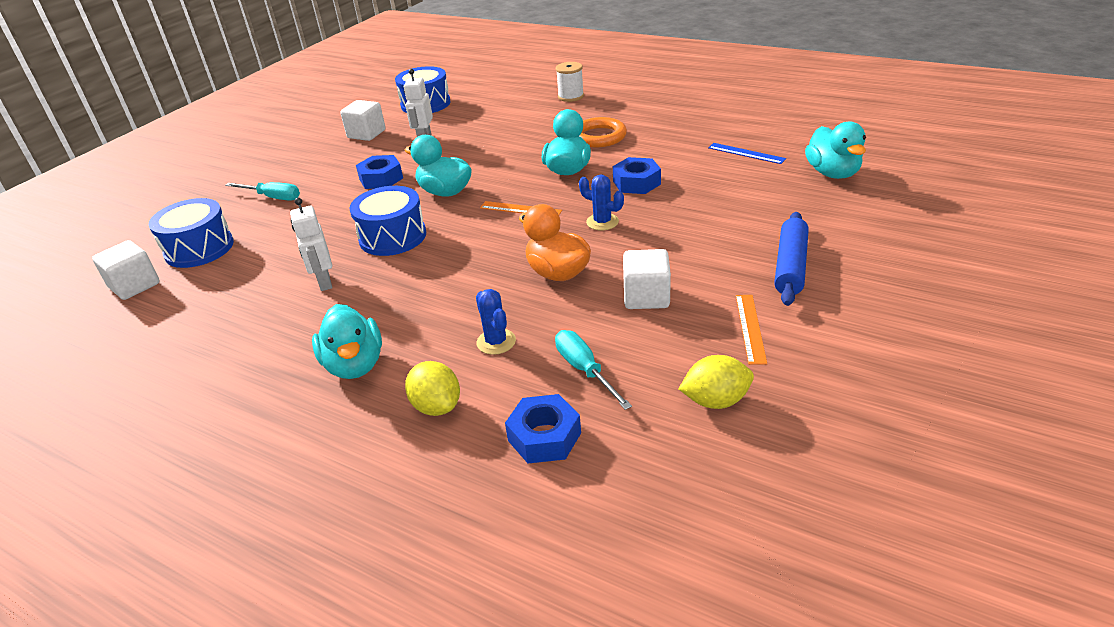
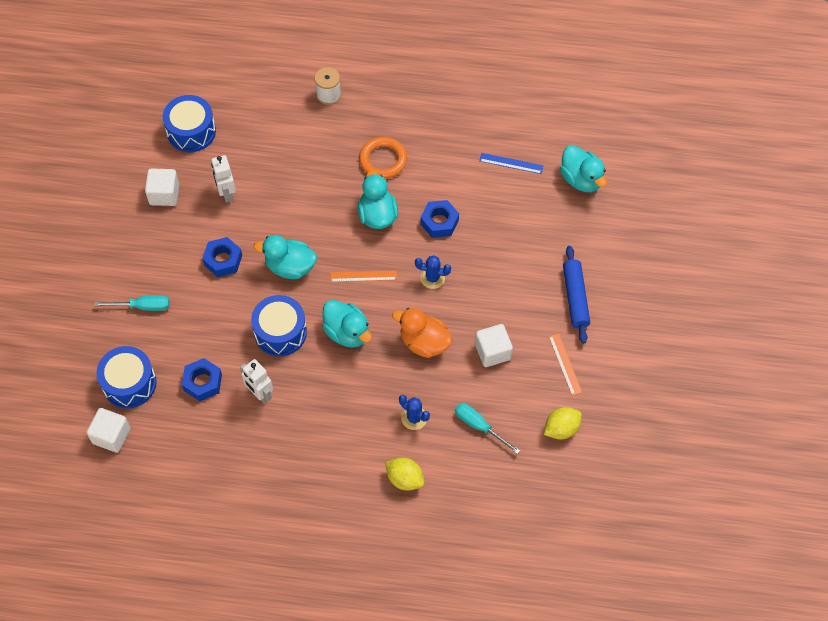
camera: 25 degrees left, 25 degrees up
(355, 365) = (333, 462): turquoise duck -> turquoise duck (347, 332)
(544, 437) = (477, 482): blue nut -> blue nut (203, 382)

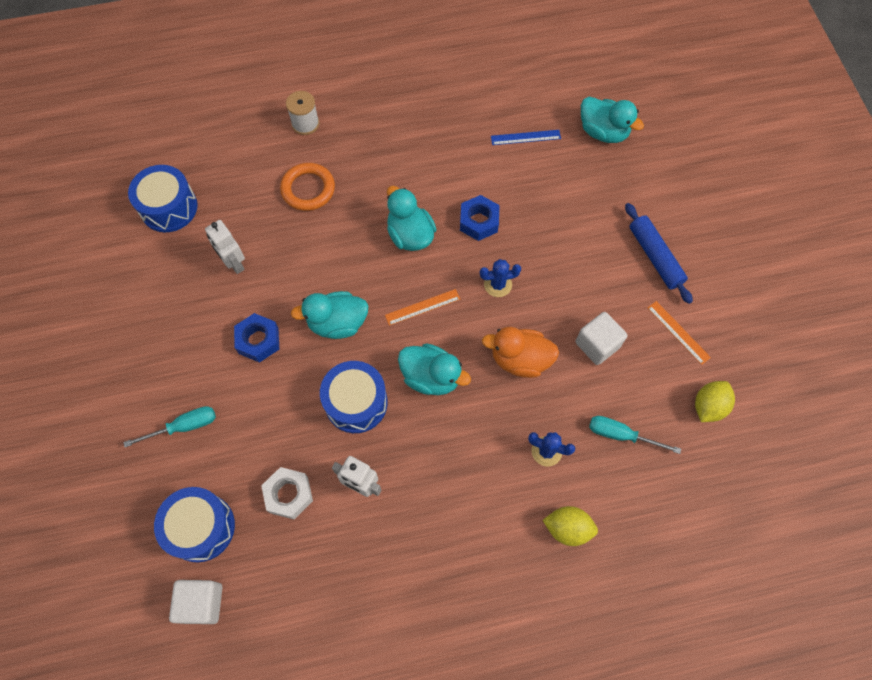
camera: 20 degrees left, 5 degrees up
(164, 194) = (163, 287): white cube -> none
(203, 382) = (289, 494): blue nut -> white nut
(383, 160) = (391, 174): orange ring -> orange ring (308, 189)

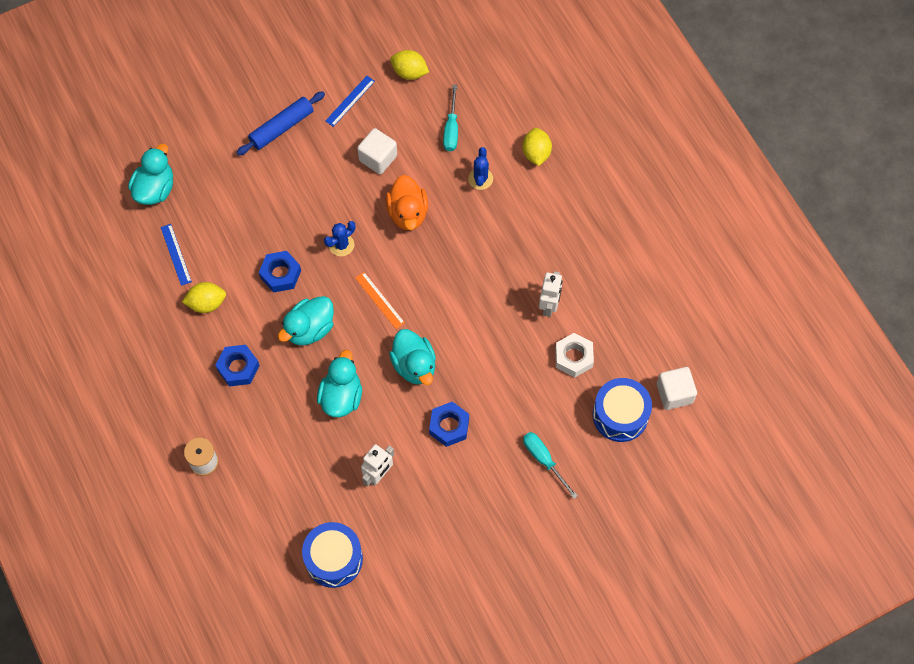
camera: 105 degrees left, 0 degrees up
(308, 189) = (281, 434): orange ring -> none
(356, 402) = (482, 329): blue drum -> none
(388, 167) = (238, 368): none -> blue nut
(431, 377) = (442, 277): turquoise duck -> turquoise duck (341, 396)
(465, 153) = (206, 303): none -> yellow lemon
(498, 284) = (341, 245): blue cactus -> blue cactus turned 75 degrees clockwise
(678, 332) = (350, 101): orange ruler -> blue ruler

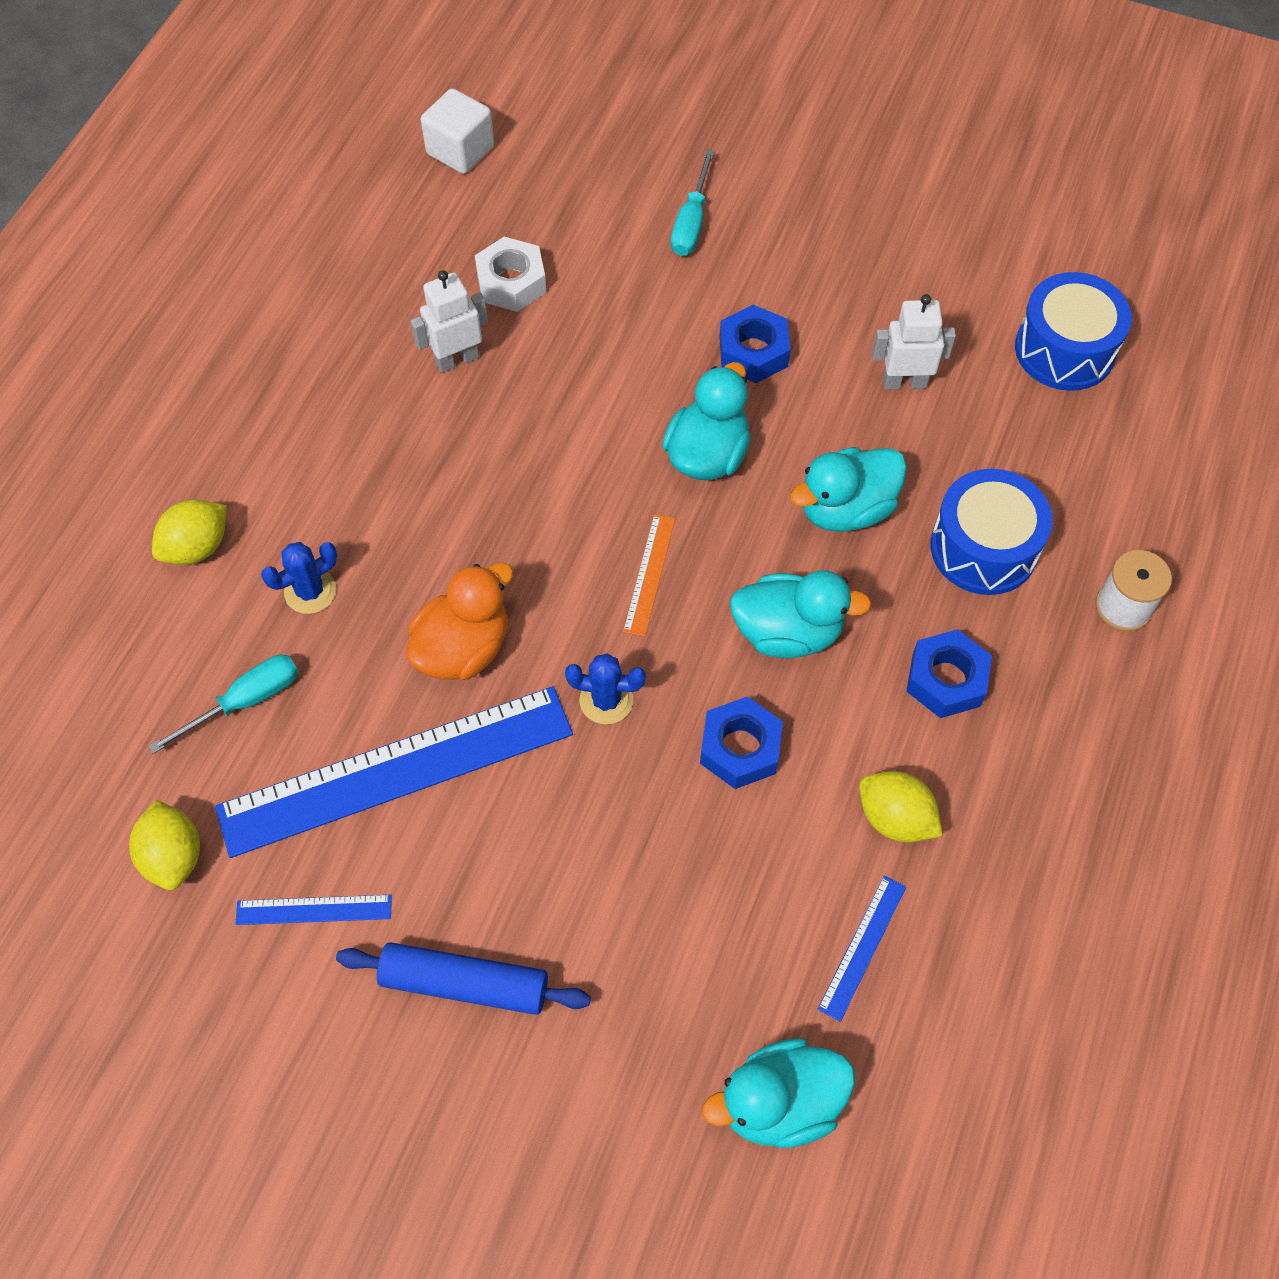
camera: 130 degrees left, 5 degrees down
(378, 158) = (396, 771): white cube -> blue ruler
(620, 415) = (547, 185): blue drum -> blue drum (983, 548)

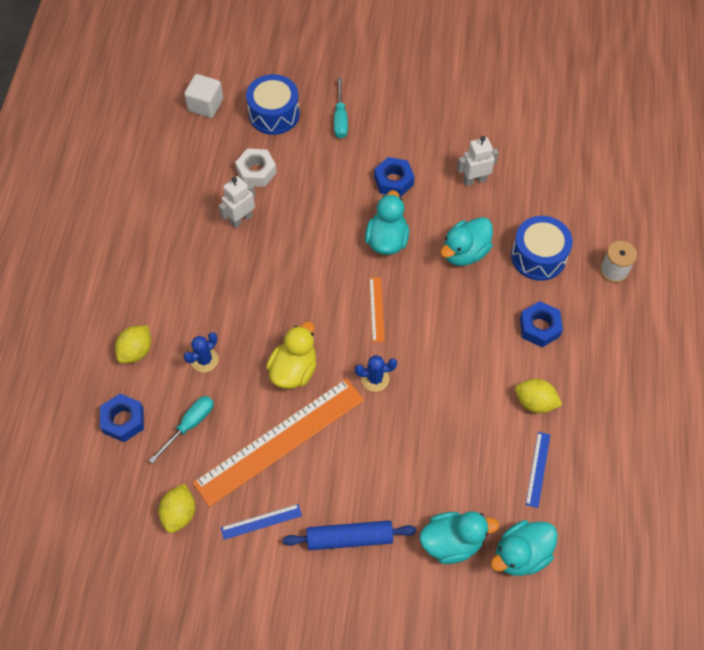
camera: 15 degrees left, 0 degrees up
(174, 856) = (179, 513): yellow lemon -> yellow lemon turned 45 degrees clockwise
(396, 771) = (280, 441): blue ruler -> orange ruler
(463, 648) = (294, 370): orange duck -> yellow duck
(740, 748) = (449, 386): blue nut -> blue nut (123, 420)
(788, 632) = (455, 322): turquoise duck -> turquoise duck (452, 542)
(1064, 350) = (549, 145): blue drum -> blue drum (274, 114)

